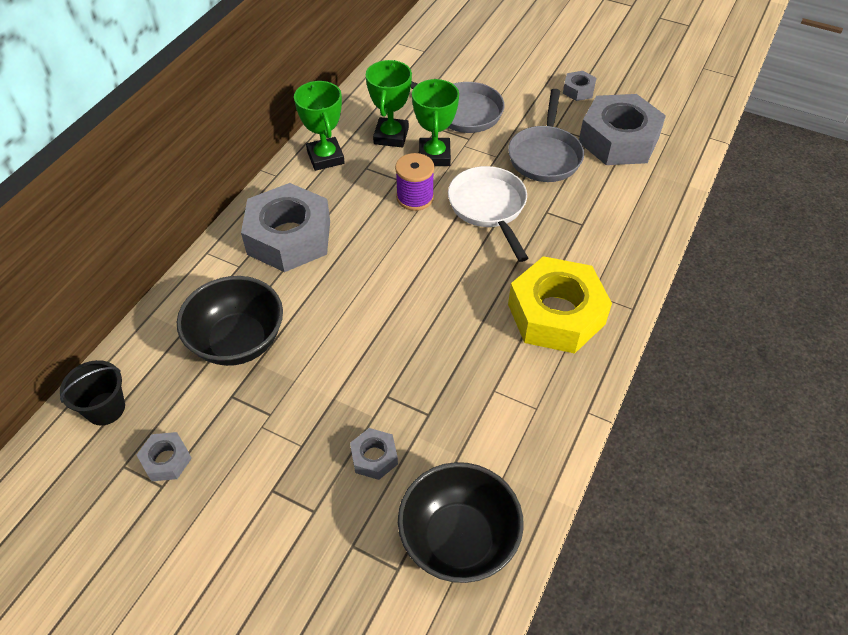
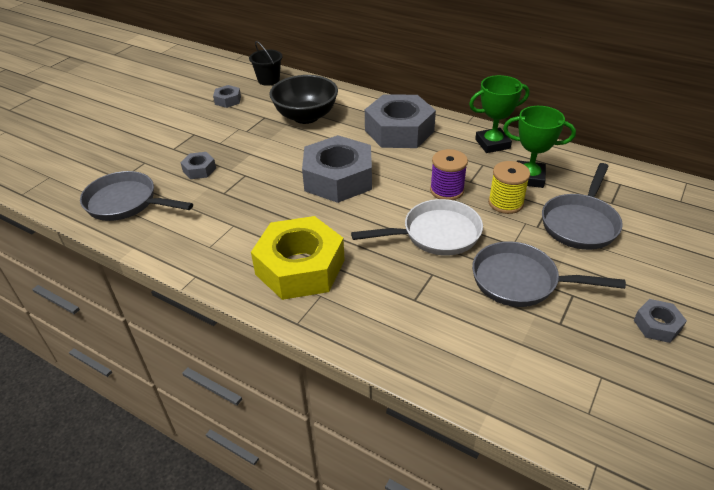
camera: 95 degrees right, 10 degrees down
(434, 156) = (505, 203): green trophy -> yellow spool
(458, 539) = (126, 203): black bowl -> grey pan
(618, 140) = (563, 352): grey nut -> grey nut (338, 178)

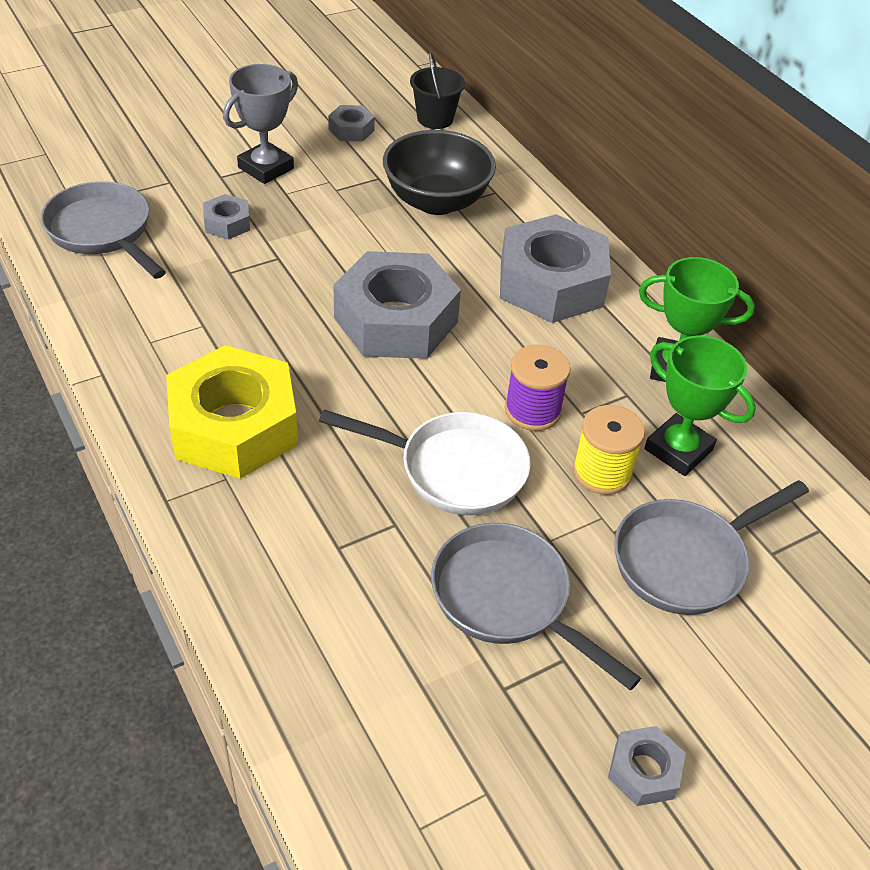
camera: 25 degrees right, 5 degrees up
(196, 135) = (266, 168): none -> grey trophy

